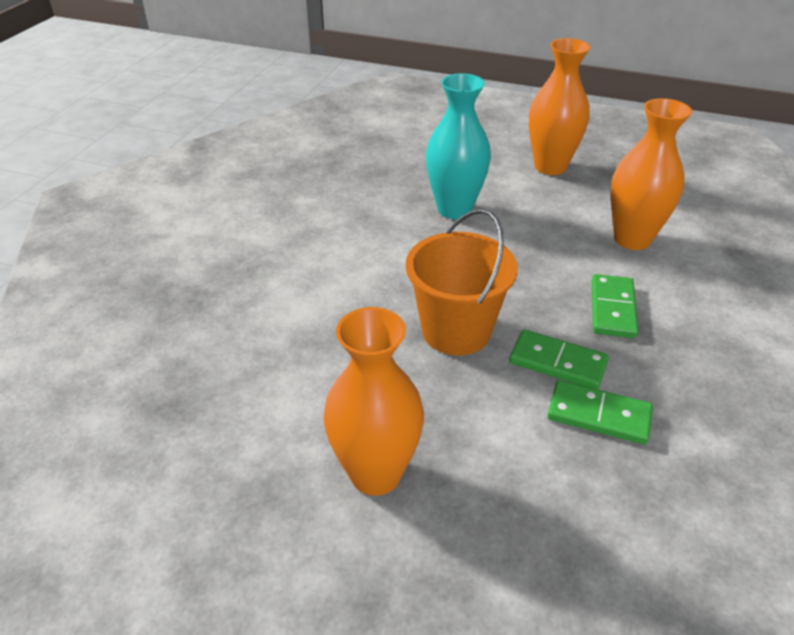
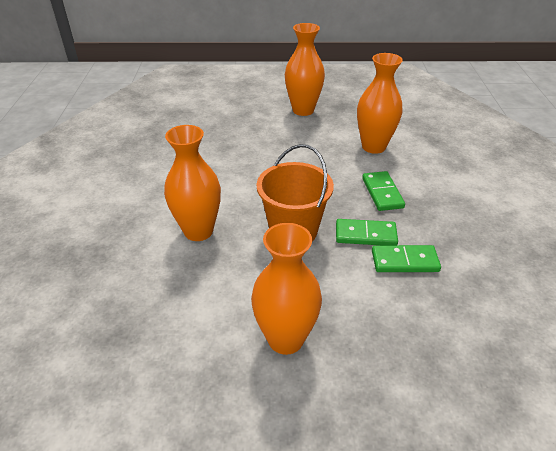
camera: 20 degrees left, 0 degrees up
(329, 301) = (198, 231): none -> orange vase
(454, 209) = (254, 150): turquoise vase -> none

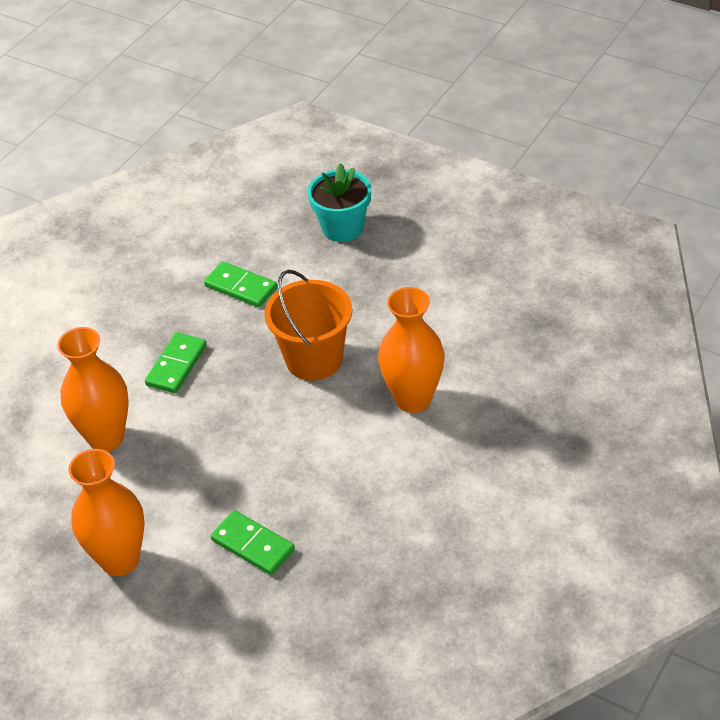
camera: 145 degrees left, 5 degrees up
(285, 339) = (401, 268): orange vase -> none
(365, 235) = (247, 325): green domino -> green domino (252, 545)
(381, 361) = (342, 227): none -> turquoise flower pot

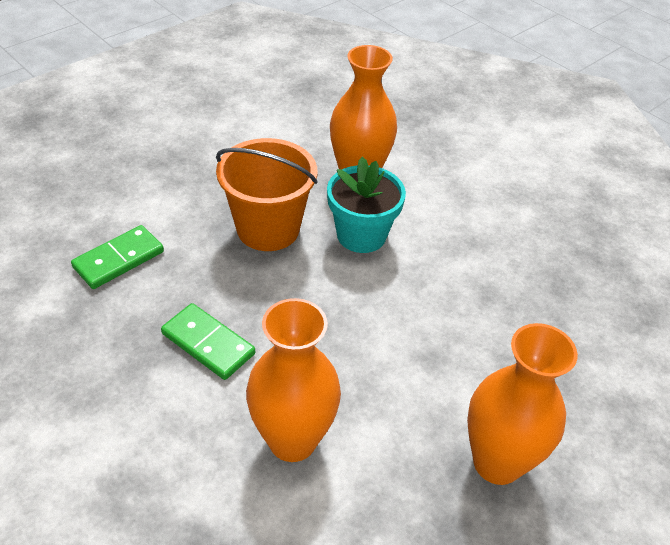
camera: 80 degrees left, 0 degrees up
(252, 545) = (505, 334): green domino -> none
(342, 227) = (90, 164): turquoise flower pot -> turquoise flower pot (361, 235)

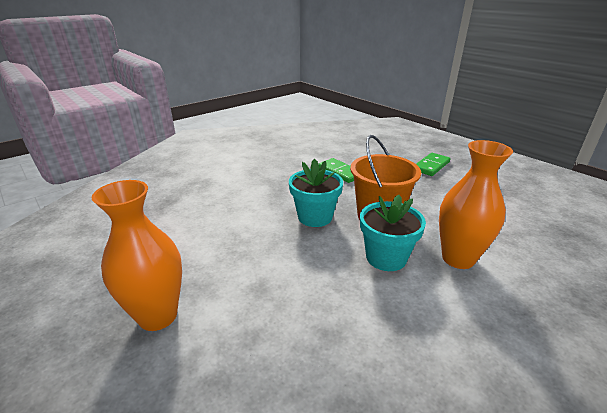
camera: 95 degrees right, 15 degrees down
(208, 343) = (281, 199): green domino -> green domino (431, 166)
(268, 299) = (315, 217): none -> turquoise flower pot
(292, 440) = (210, 226): orange vase -> none

